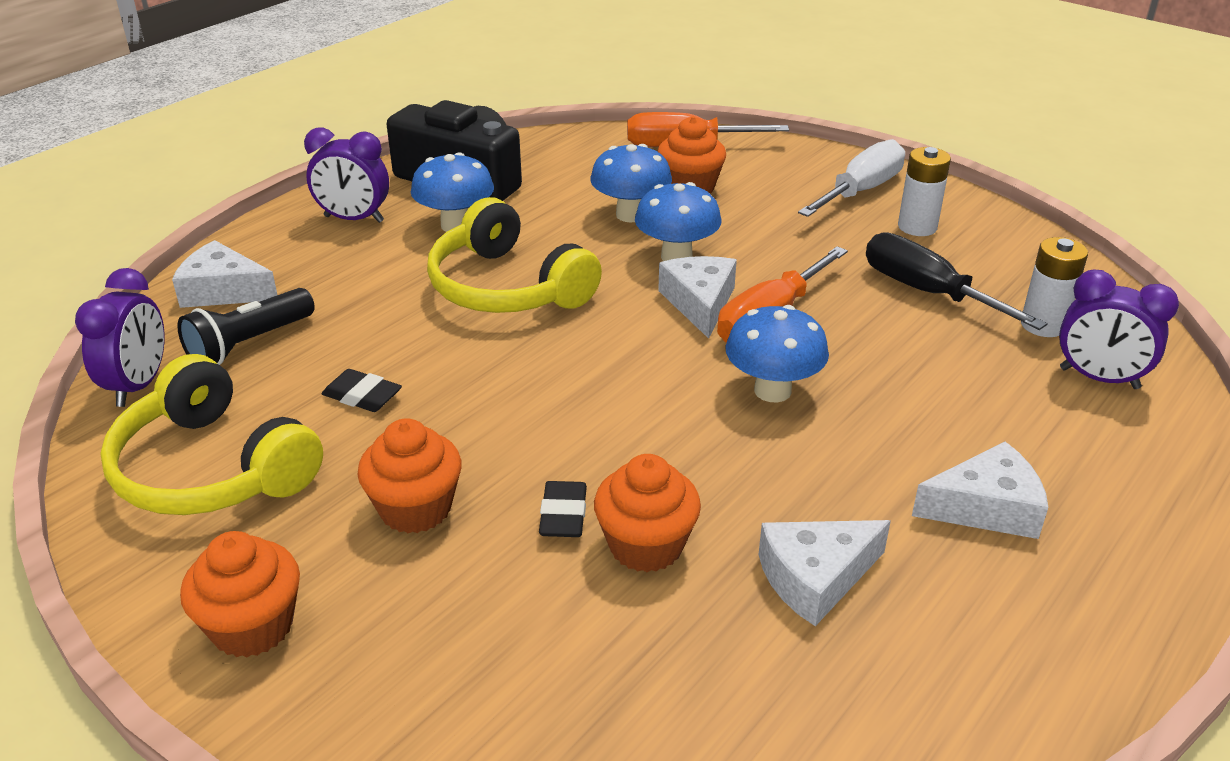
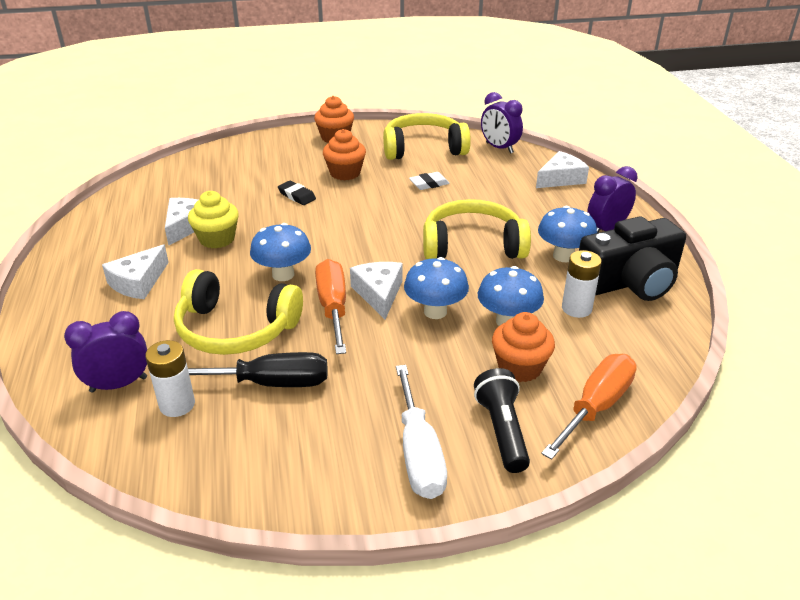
camera: 130 degrees right, 0 degrees up
(249, 344) = (503, 173): black flashlight -> black flashlight (502, 430)
(362, 396) = (429, 184): black eraser -> white eraser
(646, 545) = (256, 203): orange cupcake -> none
(700, 303) = (379, 294): white cheese -> white cheese turned 135 degrees counterclockwise
(794, 511) = (217, 239): none -> yellow cupcake
(909, 360) = (235, 329): none -> yellow headphones
(917, 227) = (336, 442): white battery -> white battery (576, 308)

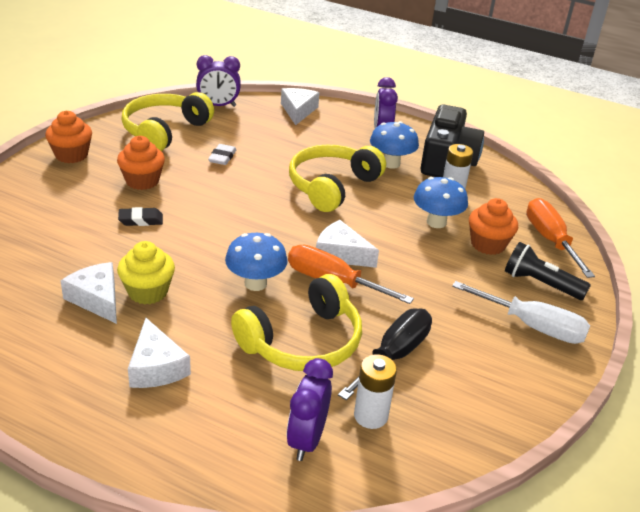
camera: 55 degrees left, 0 degrees up
(435, 311) = (392, 242): blue mushroom -> none

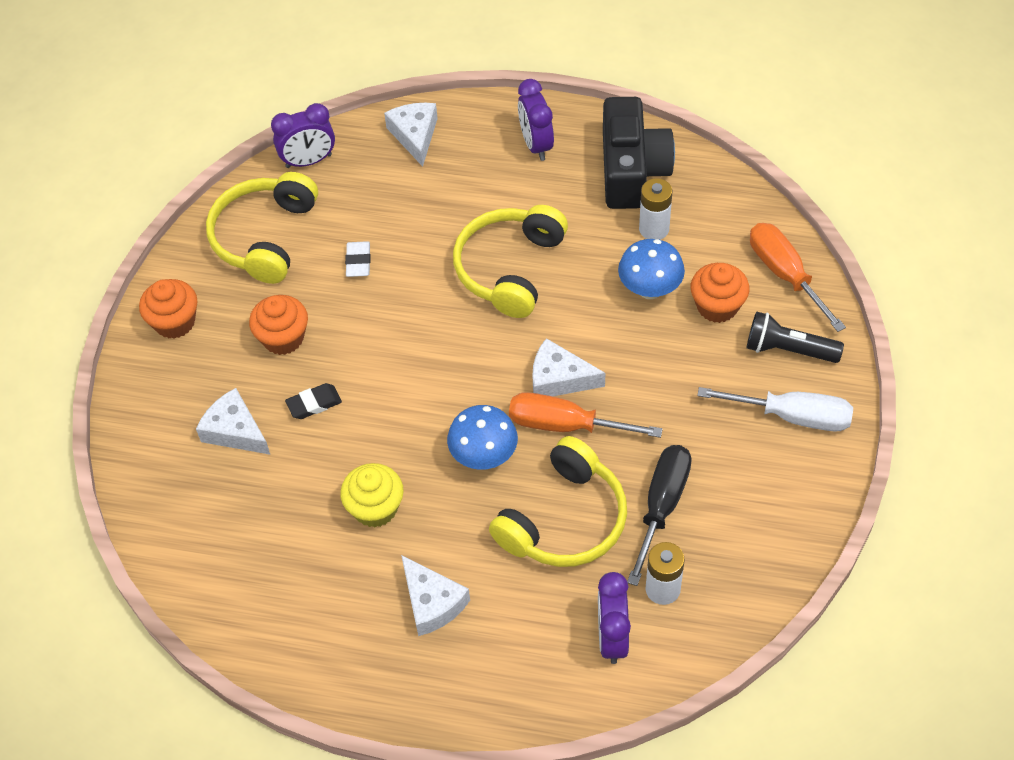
camera: 10 degrees left, 20 degrees up
(97, 299) = (327, 536): white cheese -> white cheese (235, 431)
(391, 163) = (566, 201): blue mushroom -> none

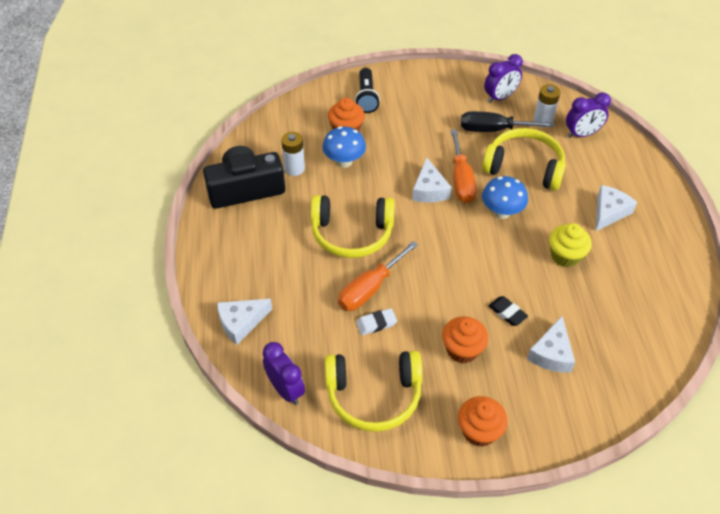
camera: 110 degrees left, 5 degrees down
(536, 144) = (234, 245): purple clock -> purple clock (500, 97)
(785, 274) = (312, 106): orange screwdriver -> orange screwdriver (370, 288)
(793, 416) = (411, 89): white screwdriver -> none

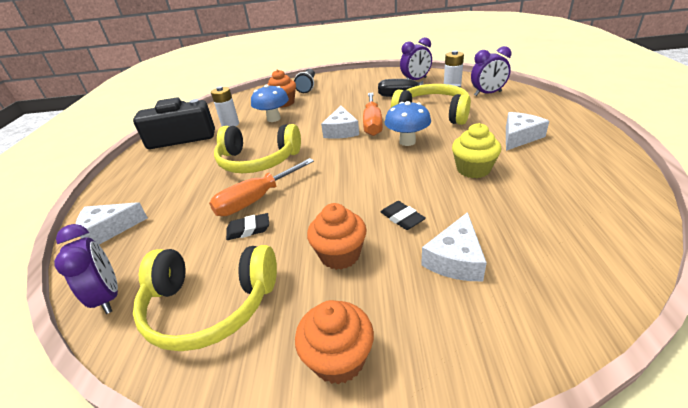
camera: 10 degrees right, 15 degrees down
(376, 323) = (248, 229): white eraser -> black eraser

